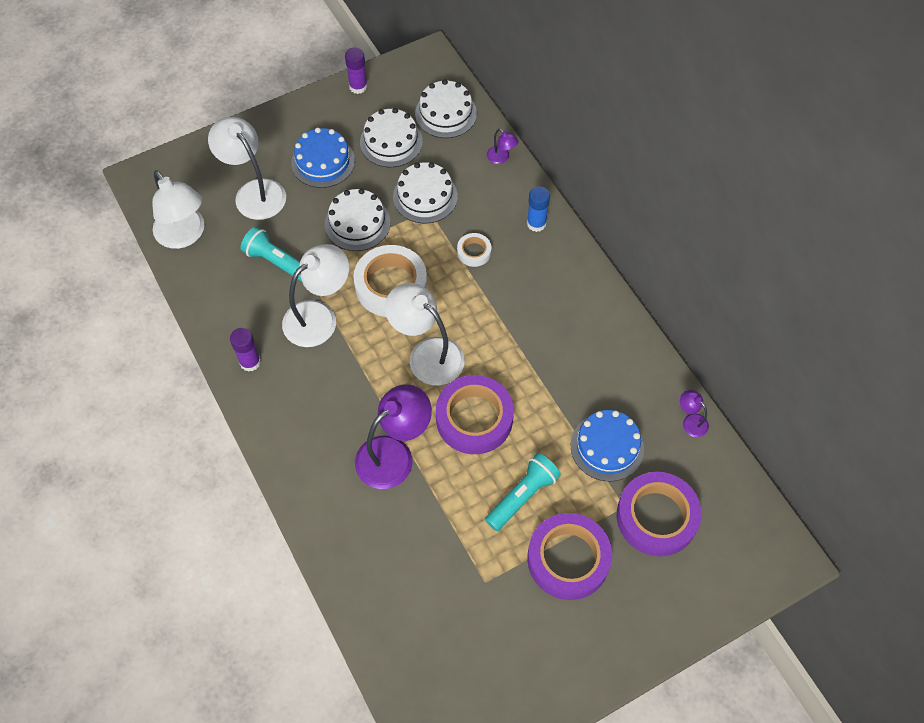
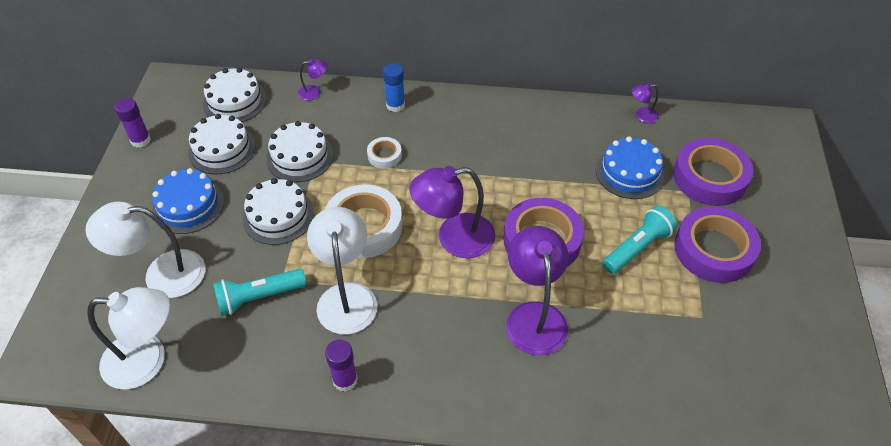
camera: 55 degrees left, 10 degrees down
(427, 354) = (454, 238): white lamp -> purple lamp
(523, 496) = (637, 248): turquoise flashlight -> turquoise flashlight turned 60 degrees clockwise

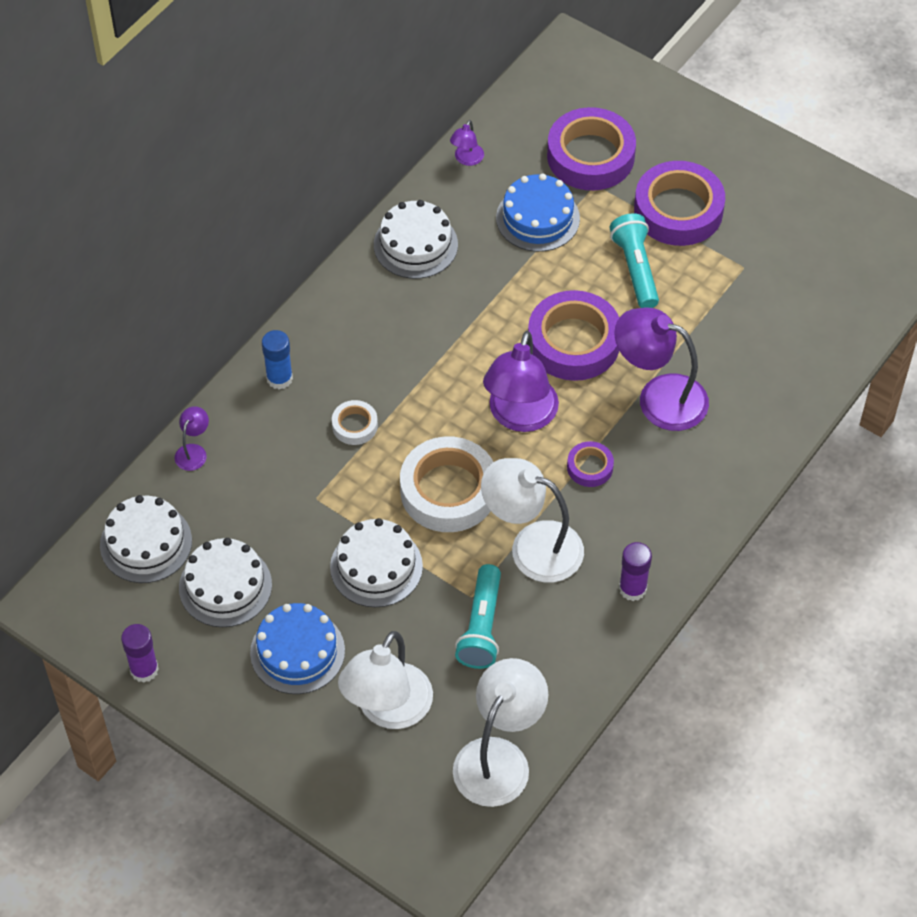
camera: 60 degrees left, 5 degrees up
(299, 157) = (296, 510): white cake -> white cake (415, 244)
(439, 300) = (590, 467): none -> purple tape

